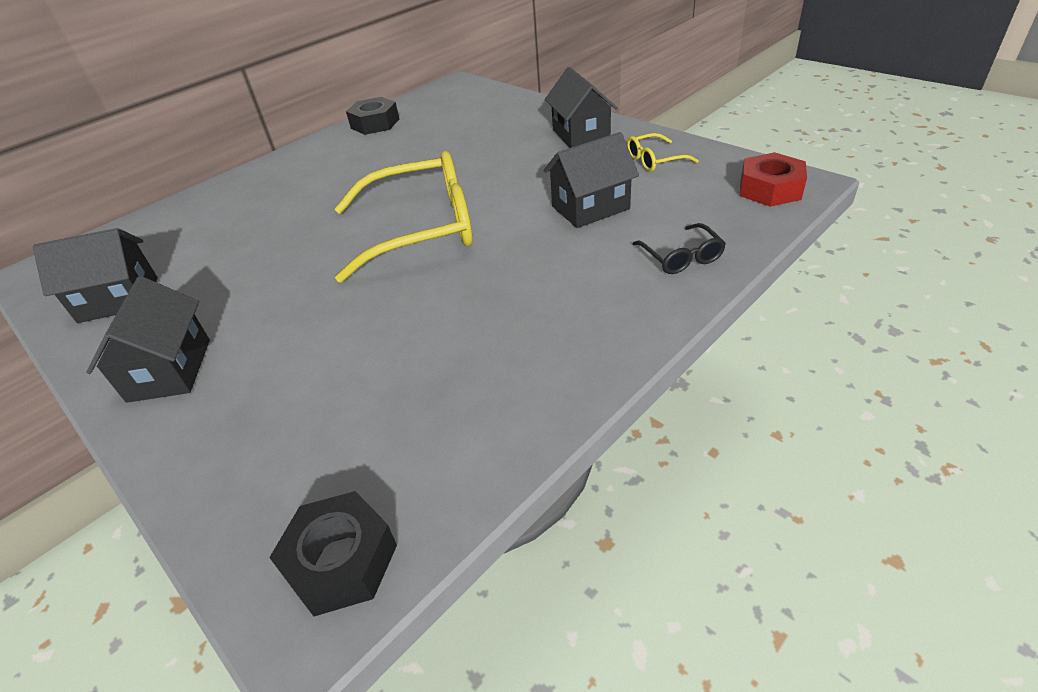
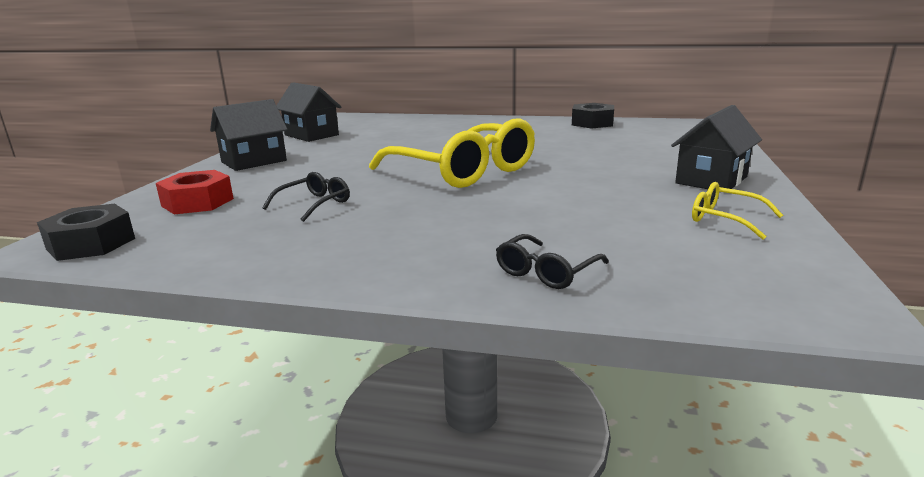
camera: 55 degrees right, 20 degrees down
(407, 345) = (314, 204): none -> black glasses
(590, 208) = (580, 214): black house -> none
(770, 189) = (782, 293): red nut -> red nut (197, 202)

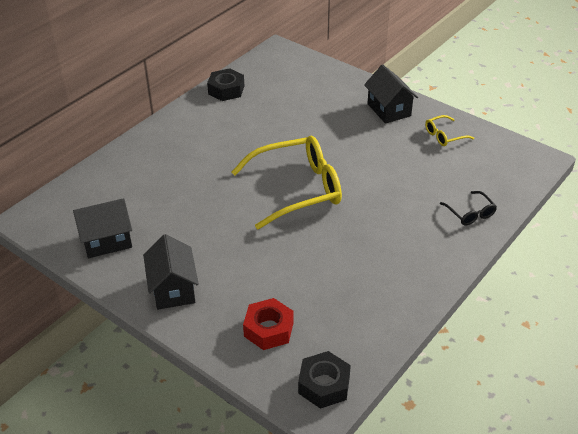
camera: 65 degrees left, 20 degrees up
(314, 204) = (317, 271): black glasses -> none

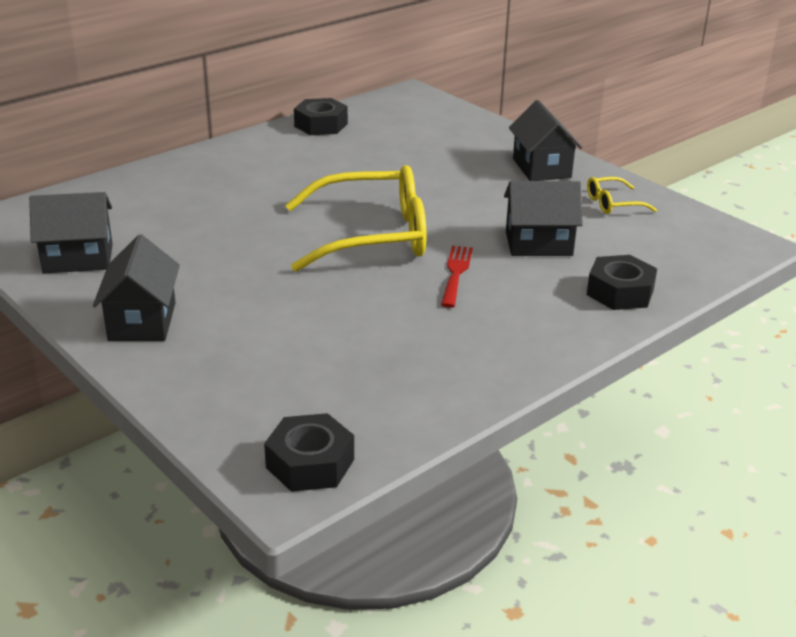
camera: 10 degrees right, 10 degrees down
(268, 329) = (257, 385): red nut -> none
(362, 213) = (456, 273): none -> red fork
(407, 179) = (538, 244): none -> black house
(470, 213) = (620, 292): black glasses -> black nut

